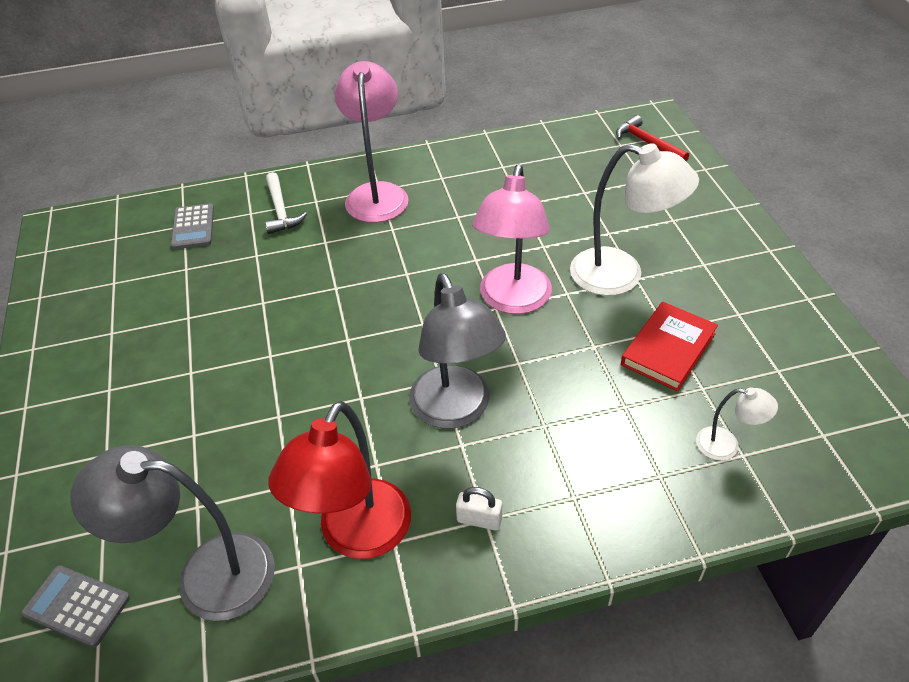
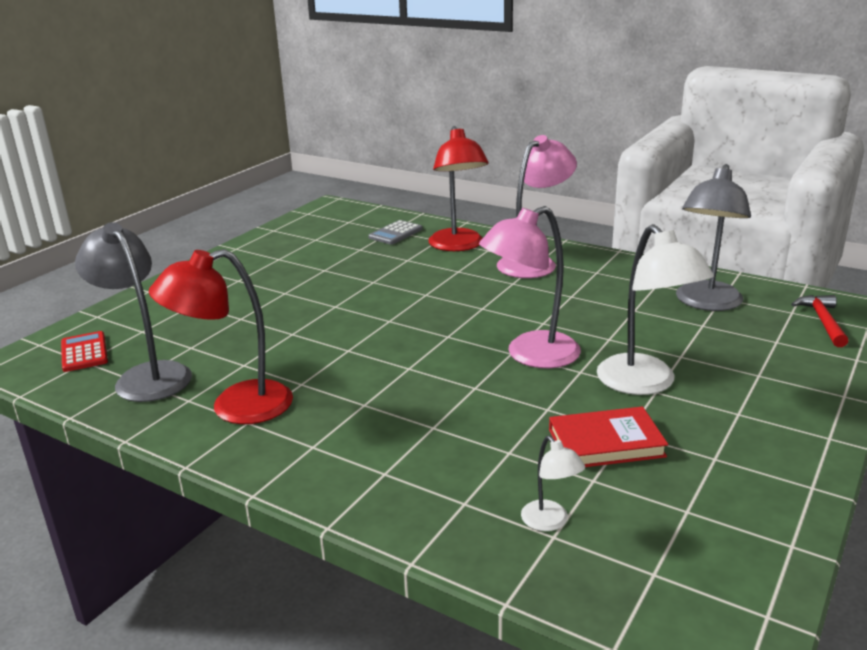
camera: 45 degrees right, 20 degrees down
(77, 606) = (84, 352): grey calculator -> red calculator
(281, 210) = (458, 246): white hammer -> red lamp
(456, 410) = (391, 387): grey lamp -> grey lamp (706, 303)
(479, 520) = (309, 444): white padlock -> none

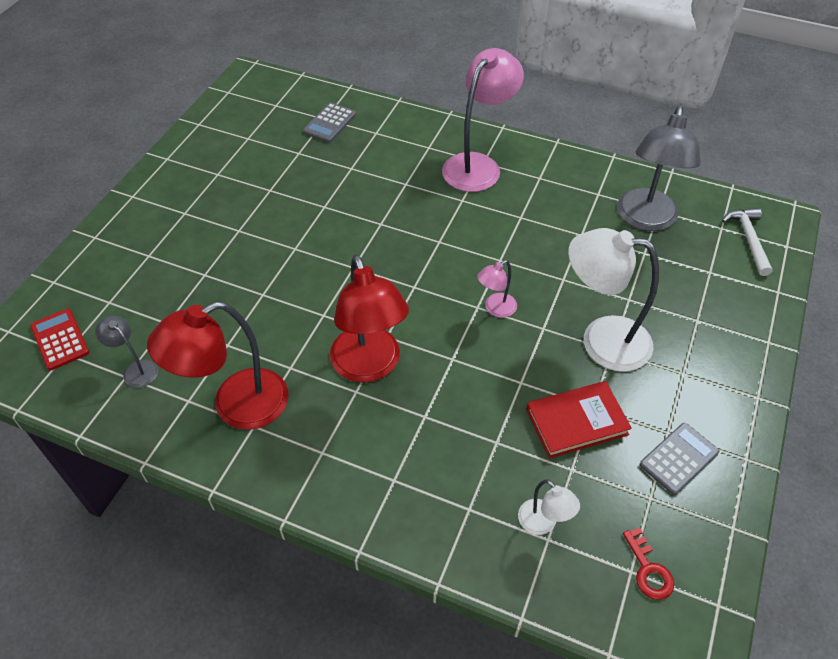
camera: 10 degrees left, 25 degrees up
(147, 376) = (136, 369): grey lamp -> grey lamp, size x0.48
(458, 246) = (398, 142): red lamp -> red lamp (369, 367)
(530, 355) = (495, 309): pink lamp -> pink lamp, size x0.48
(645, 384) = (601, 340): white lamp -> white lamp turned 135 degrees clockwise
(677, 574) = (648, 570): none -> red key
(726, 481) = (679, 459): none -> grey calculator
(822, 321) = (748, 239): red hammer -> white hammer

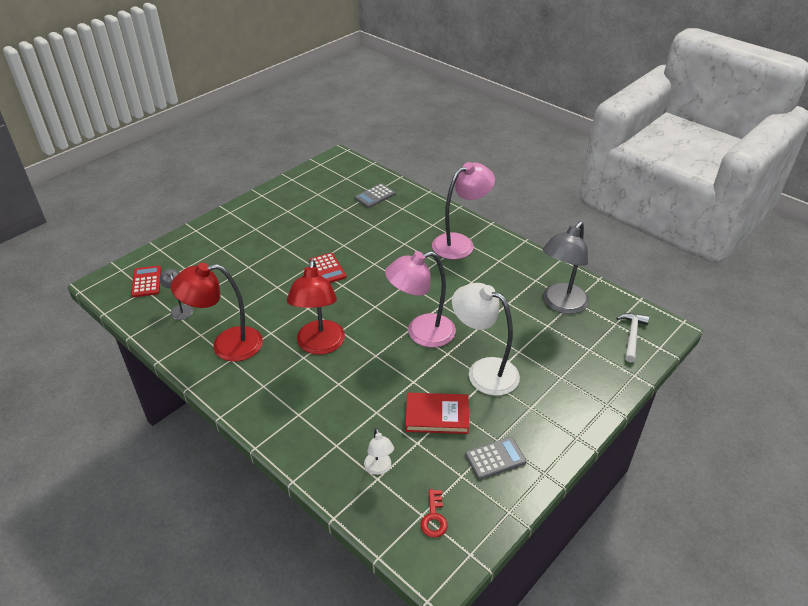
camera: 20 degrees right, 10 degrees down
(320, 248) = (327, 269): none -> red calculator
(495, 309) = (421, 333): pink lamp -> pink lamp, size x2.08

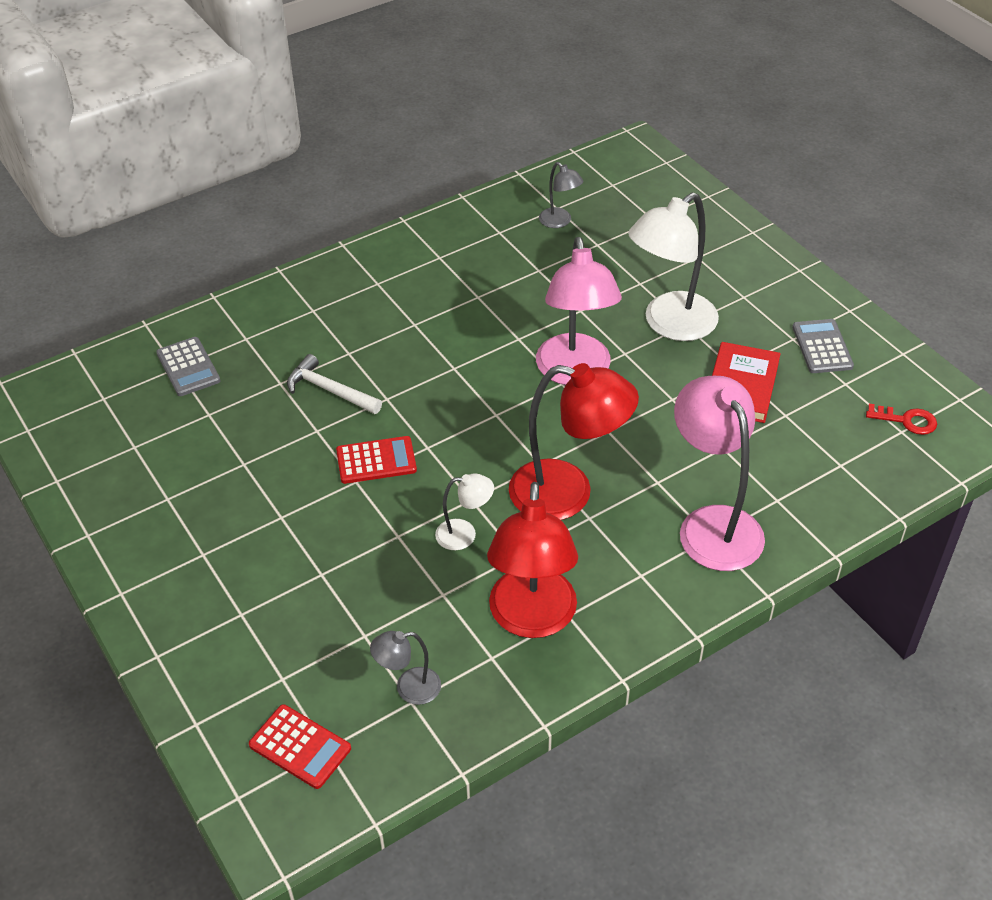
camera: 75 degrees left, 5 degrees up
(147, 282) = (300, 747): red calculator -> red calculator turned 150 degrees counterclockwise
(379, 468) = (824, 460): white lamp -> white lamp (464, 534)
(460, 243) = (377, 289): pink lamp -> pink lamp (713, 524)
(560, 304) = (559, 222): grey lamp -> grey lamp, size x0.48
(632, 336) = (639, 178): white hammer -> white hammer (329, 390)

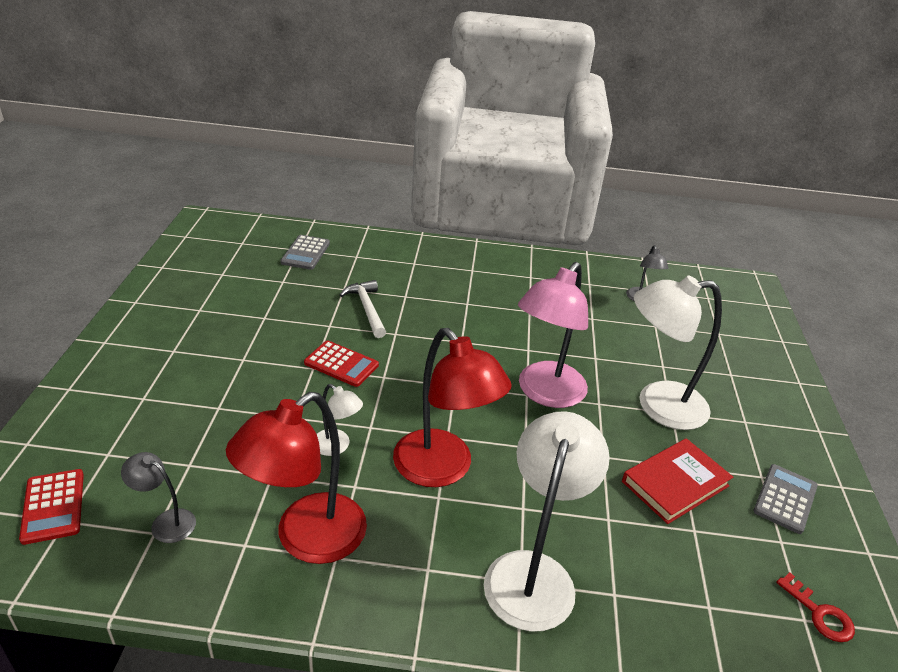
camera: 35 degrees right, 10 degrees down
(713, 524) = (533, 573): pink lamp -> white lamp

